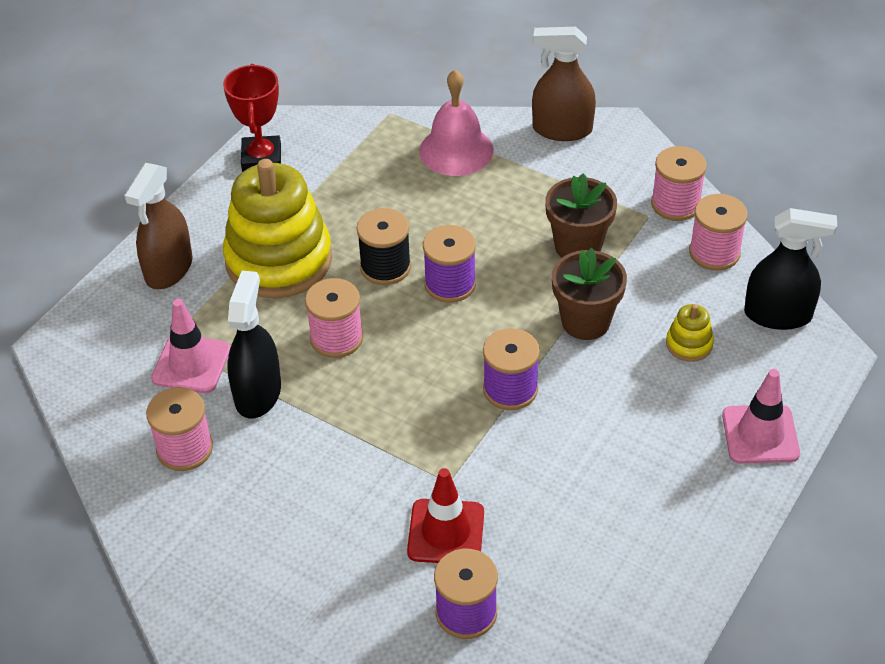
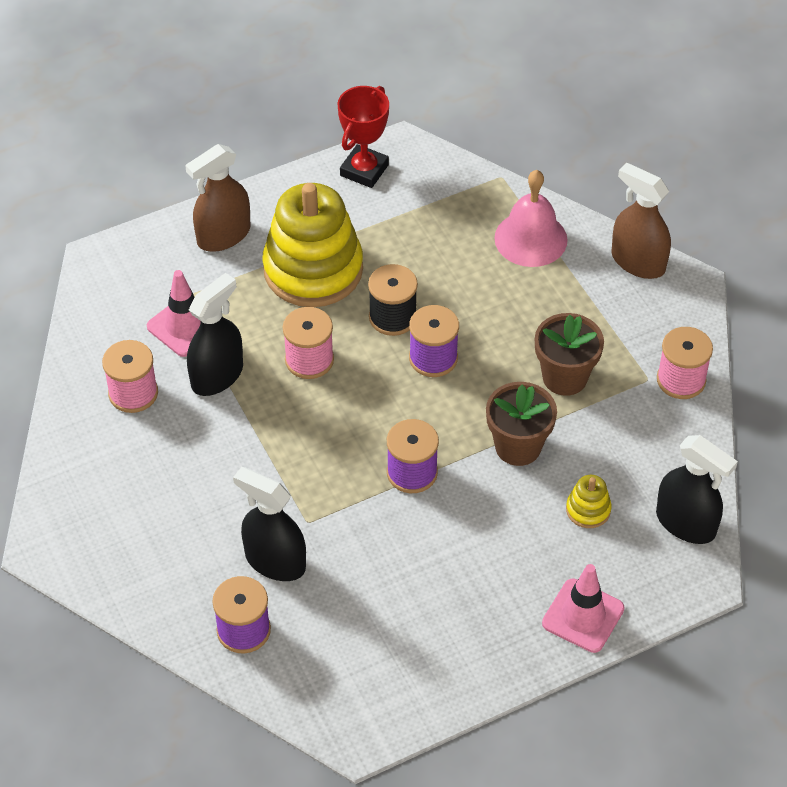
camera: 30 degrees right, 5 degrees up
(446, 532) = (275, 561): red traffic cone -> black spray bottle
(714, 252) = (678, 441): pink spool -> none

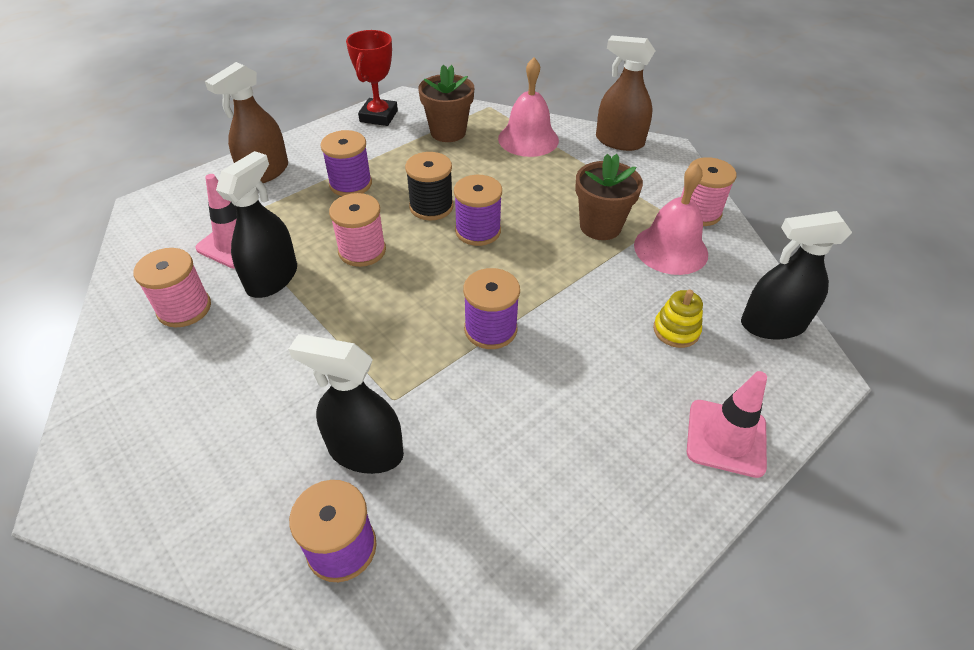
camera: 15 degrees left, 5 degrees down
(313, 269) = (350, 184): yellow stacking toy -> purple spool
(518, 446) = (584, 288): brown flower pot -> brown flower pot (448, 132)
(627, 420) = (670, 249): none -> pink bell
(686, 523) = (772, 324): black spray bottle -> black spray bottle turned 150 degrees clockwise

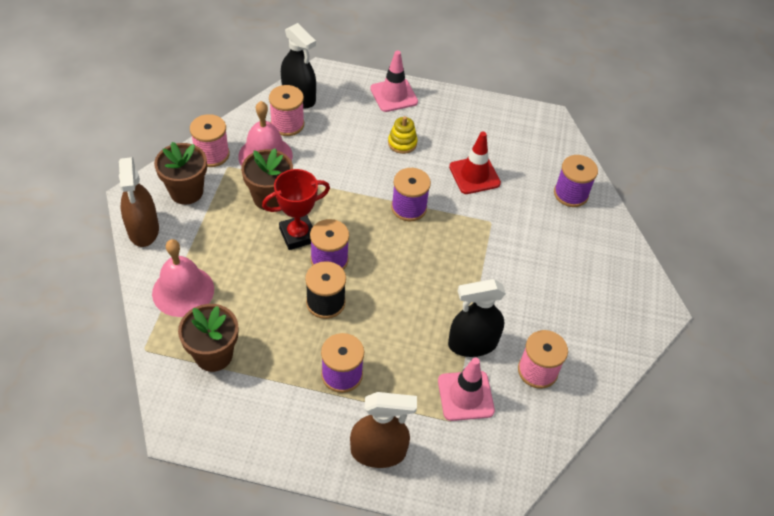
camera: 130 degrees left, 5 degrees up
(362, 251) = (404, 312): pink spool -> pink spool (287, 124)
(365, 451) = (526, 214): black spray bottle -> none
(379, 116) = (225, 430): red trophy -> red trophy (298, 235)
(486, 436) = (474, 175): none -> red traffic cone
(651, 178) = (186, 192): none -> brown flower pot
(676, 330) = (338, 132): yellow stacking toy -> yellow stacking toy (402, 143)

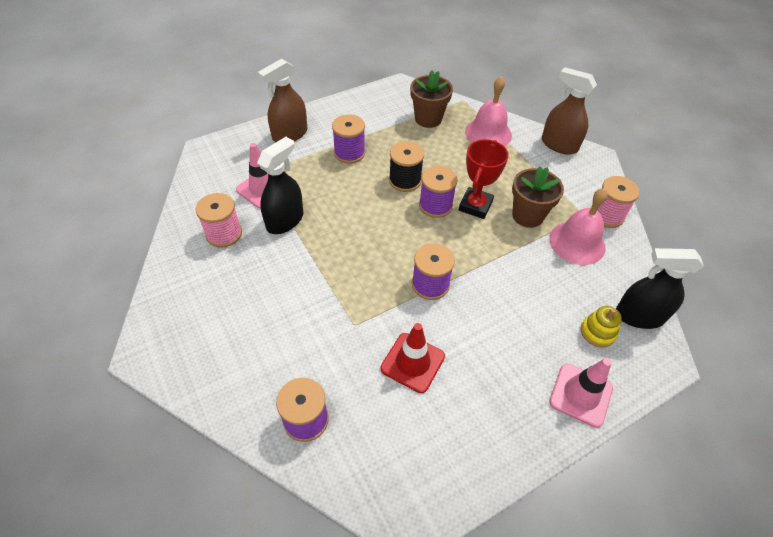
camera: 140 degrees right, 0 degrees up
(186, 192) = (577, 181): brown flower pot -> none
(287, 124) = (605, 281): pink spool -> none
(402, 143) = (506, 343): yellow stacking toy -> yellow stacking toy (597, 332)

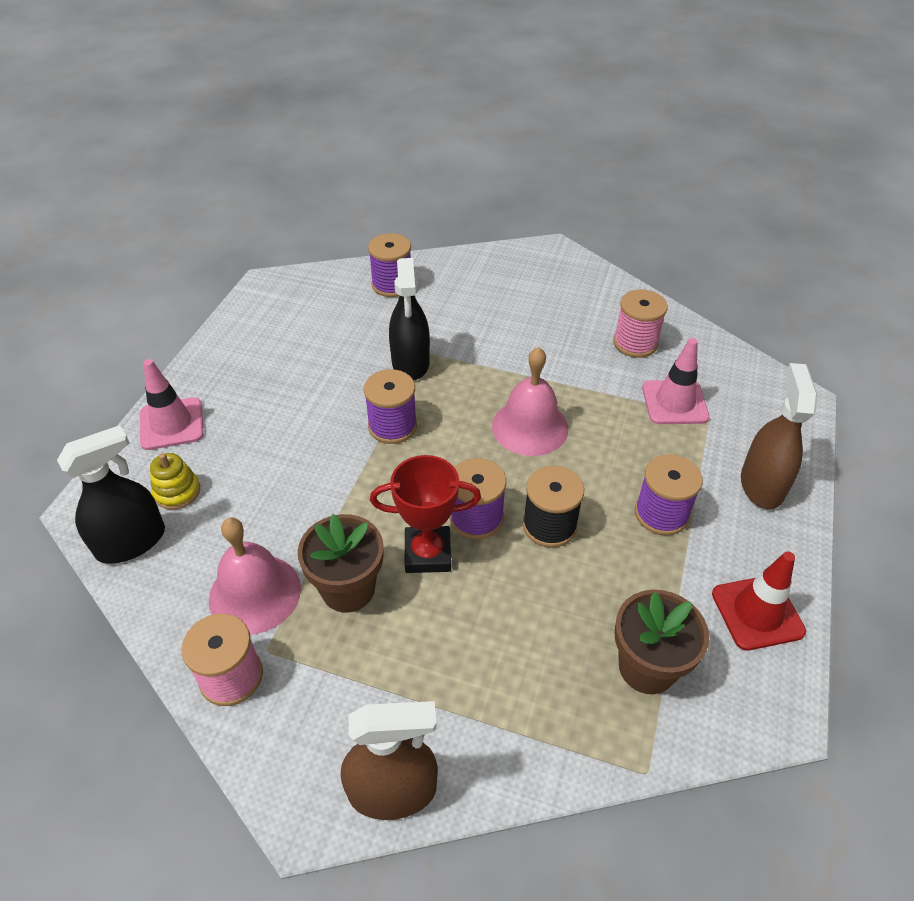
camera: 140 degrees right, 5 degrees down
(285, 220) = (604, 389): black spray bottle -> black spray bottle (410, 363)
(412, 362) = (347, 358): red traffic cone -> red traffic cone (757, 612)
(475, 206) = (428, 553): red trophy -> red trophy turned 75 degrees counterclockwise
(488, 133) = (529, 715): pink bell -> pink bell (530, 427)

